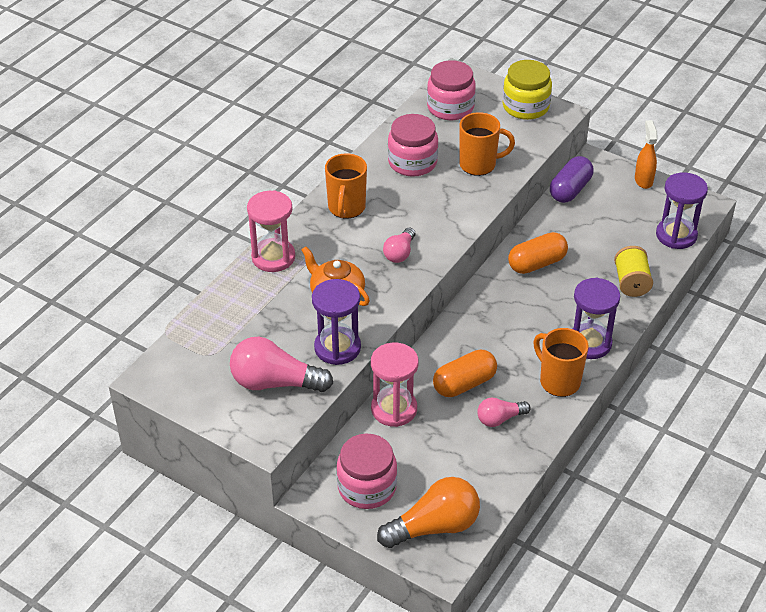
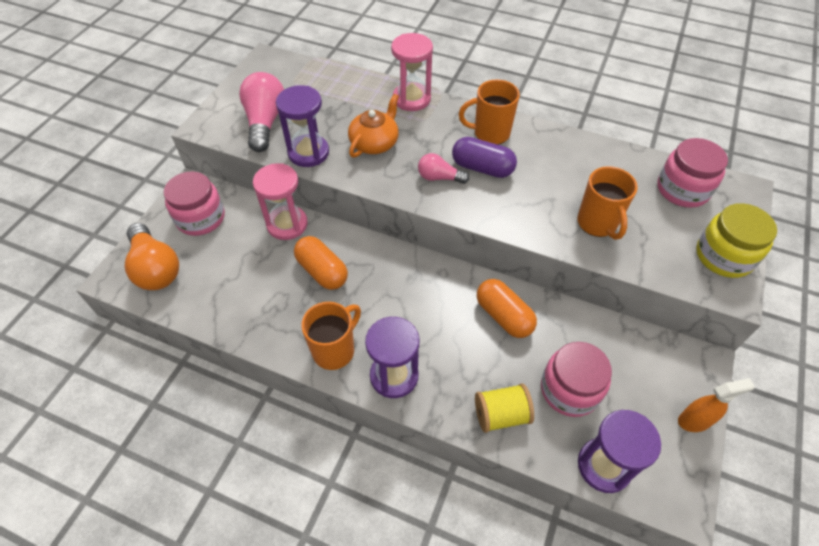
camera: 80 degrees right, 10 degrees up
(412, 162) = (576, 170): pink jar -> pink jar (569, 390)
(500, 419) = (280, 304): pink light bulb -> none
(570, 190) = (638, 339): purple capsule -> purple capsule (482, 168)

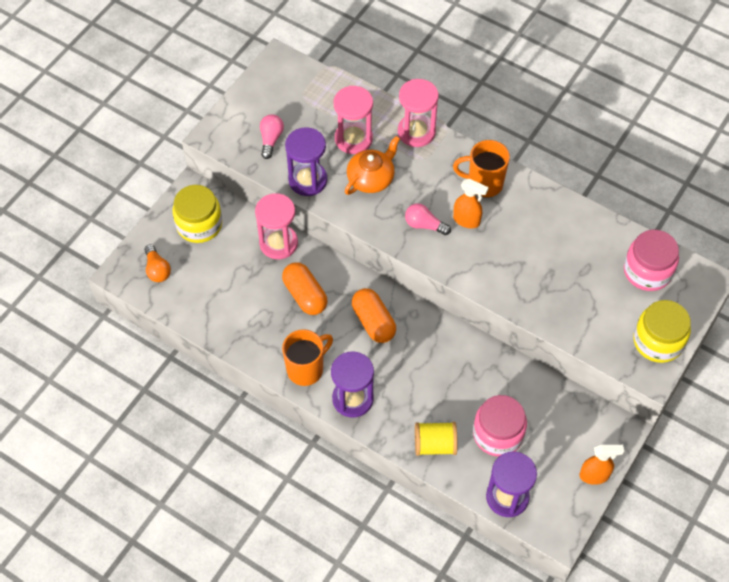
camera: 10 degrees right, 5 degrees up
(156, 268) = (157, 269): orange light bulb -> orange light bulb, size x0.56
(200, 218) = (199, 225): pink jar -> yellow jar
(265, 122) = (271, 139): pink light bulb -> pink light bulb, size x0.56
(350, 112) = (353, 139): none -> pink hourglass
(482, 168) = (467, 220): purple capsule -> orange spray bottle
(503, 316) = (458, 362): orange capsule -> orange capsule (373, 322)
(597, 223) = (556, 293): orange mug -> none

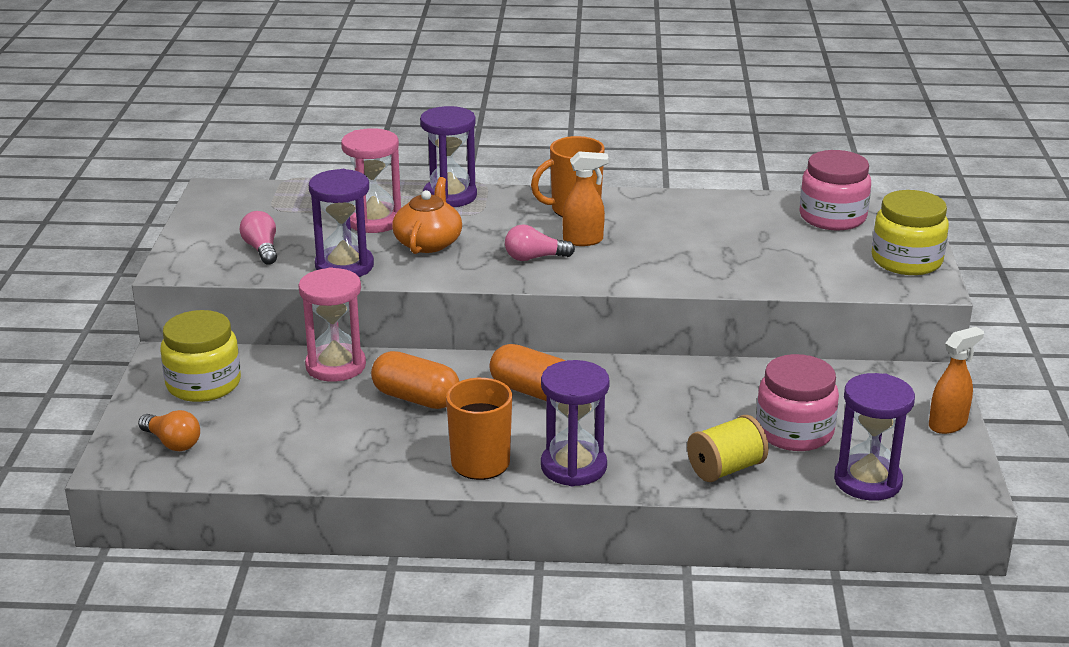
camera: 30 degrees left, 30 degrees down
(416, 132) = (450, 196): pink hourglass -> purple hourglass

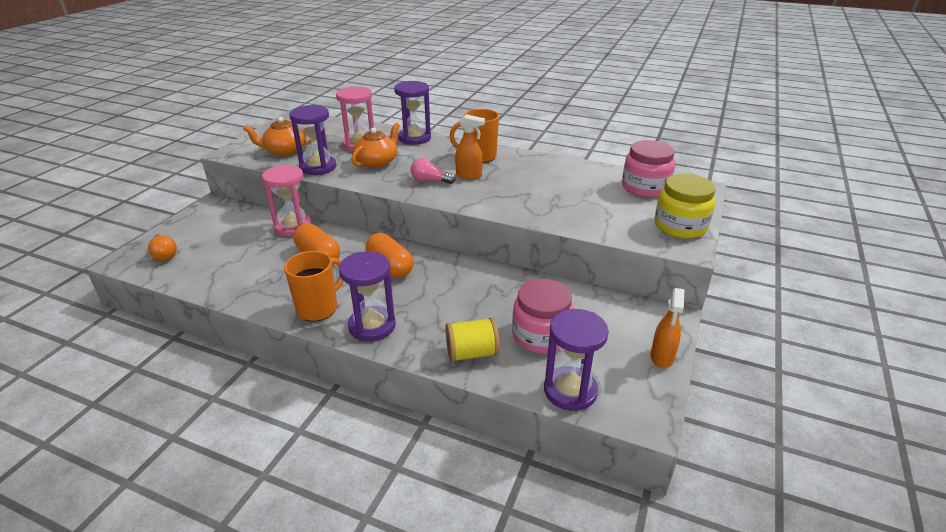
camera: 20 degrees right, 5 degrees up
(203, 384) = (215, 223): yellow jar -> none
(262, 249) = (285, 150): pink light bulb -> orange teapot
(948, 424) = (661, 357): orange spray bottle -> orange spray bottle turned 120 degrees clockwise

